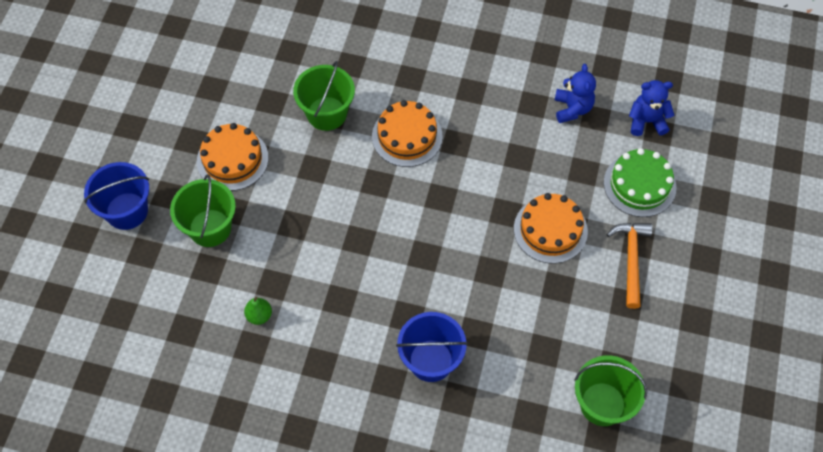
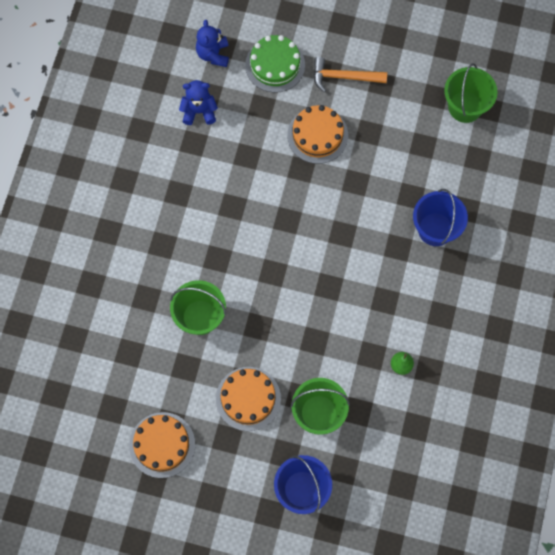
camera: 90 degrees left, 10 degrees up
(407, 136) = (225, 247): orange cake -> orange cake (162, 445)

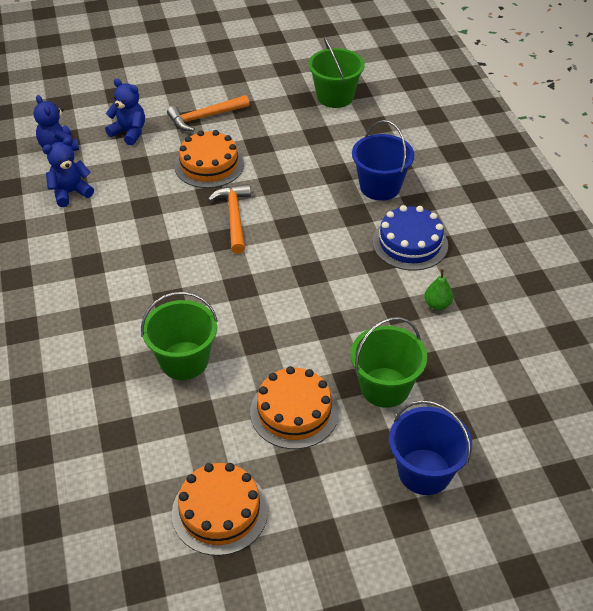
camera: 30 degrees left, 25 degrees down
(275, 65) = (129, 133): green cake -> blue teddy bear
(305, 202) = (234, 218): none -> orange hammer
(420, 298) = (410, 243): none -> blue cake

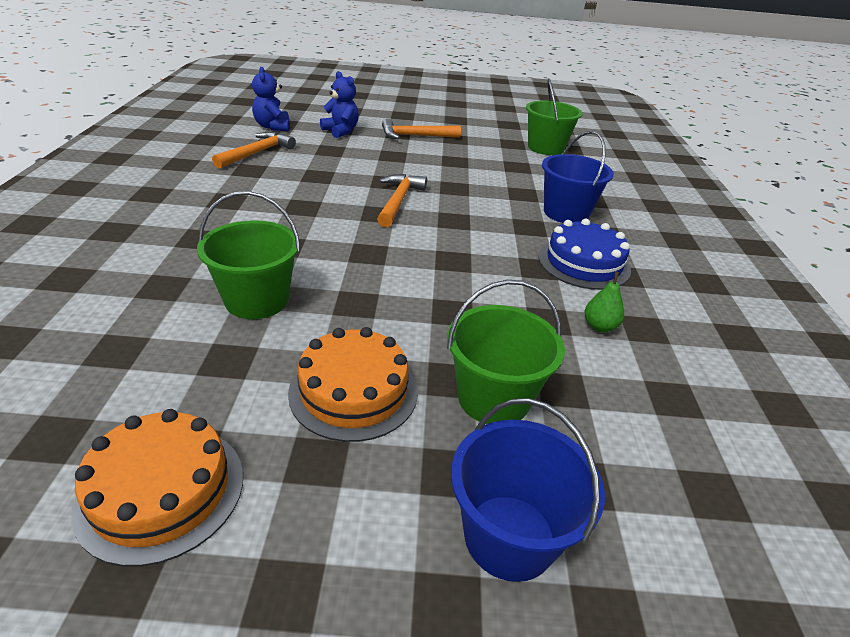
camera: 15 degrees right, 10 degrees down
(70, 193) = (257, 153): blue teddy bear -> orange hammer
(209, 165) = (398, 163): orange cake -> none

